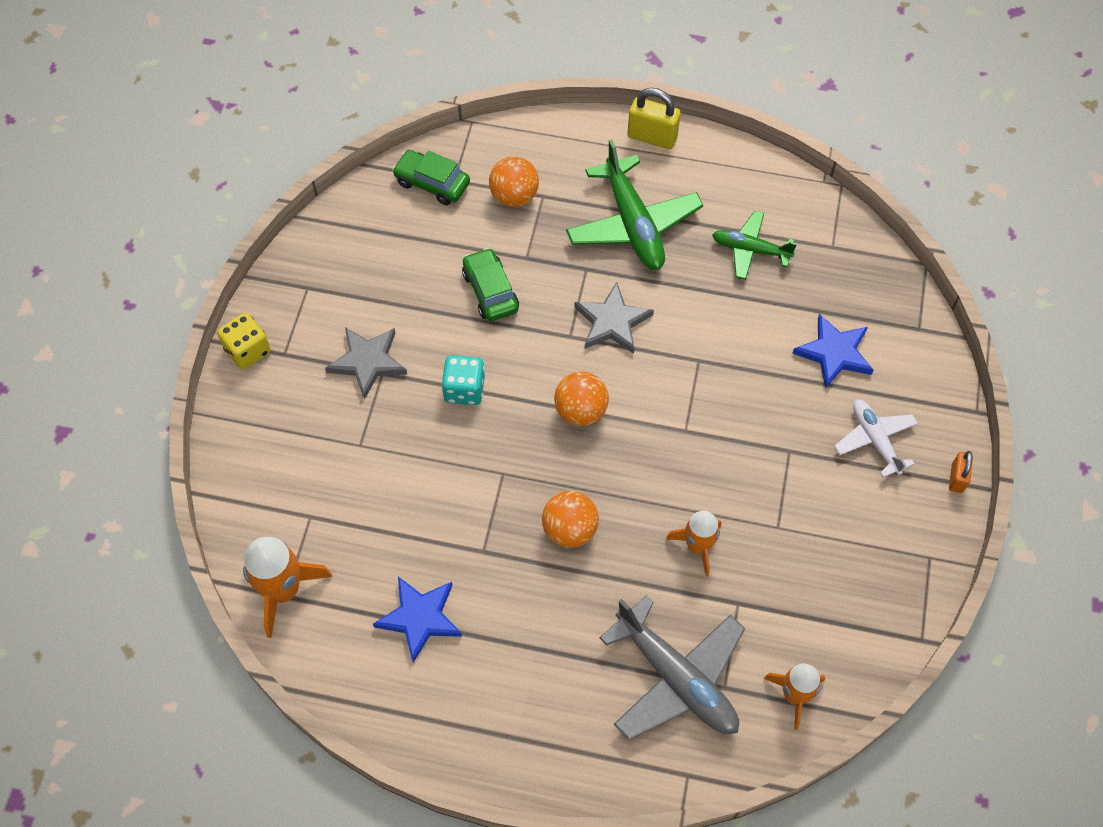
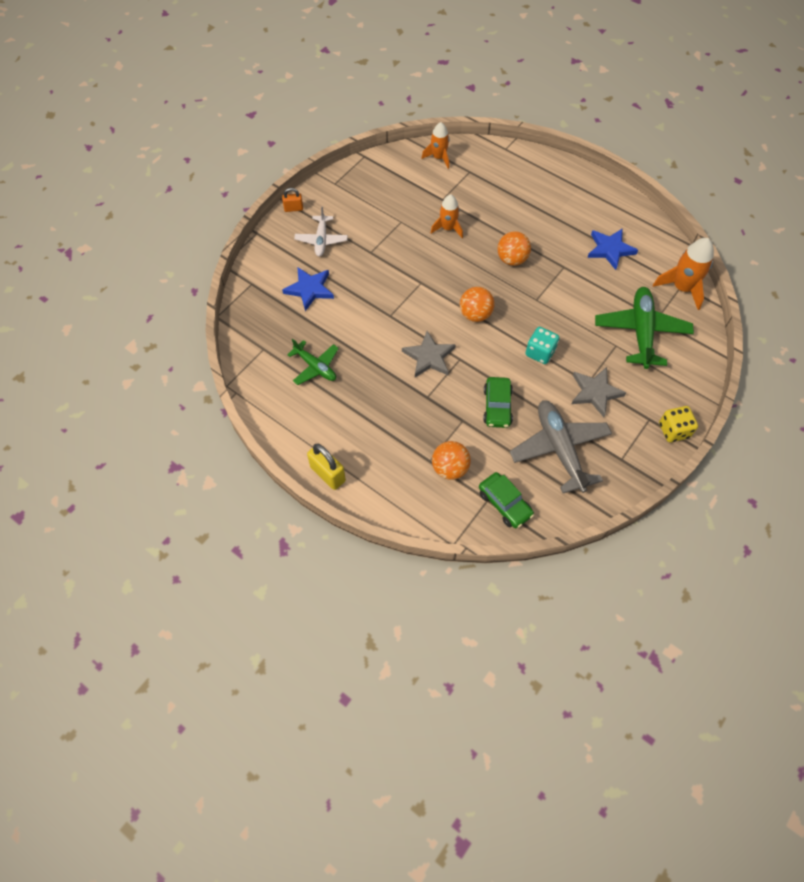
camera: 155 degrees left, 0 degrees up
(633, 224) = (379, 414): green plane -> green plane (641, 332)
(676, 678) = (490, 182): grey plane -> grey plane (559, 449)
(957, 478) = (293, 208): orange padlock -> orange padlock turned 45 degrees clockwise

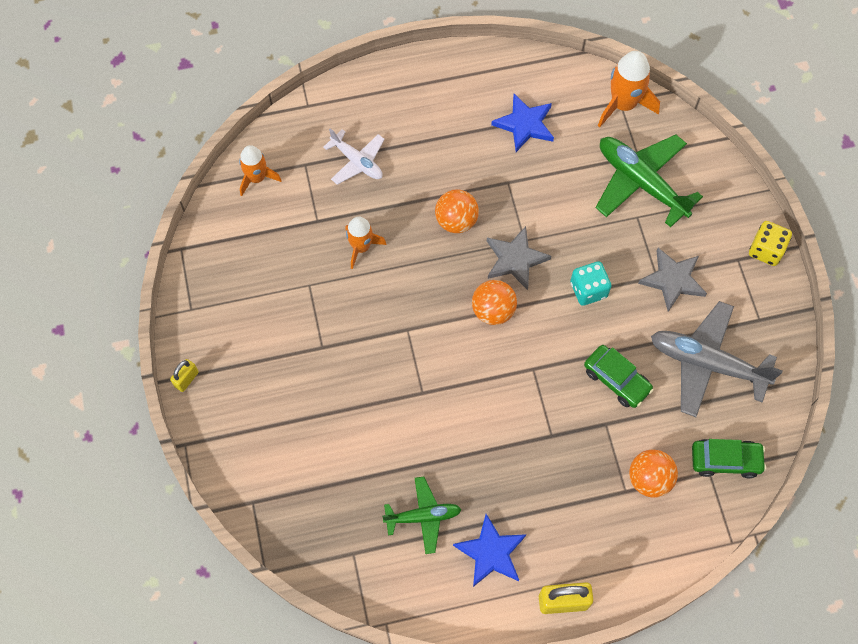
camera: 50 degrees left, 5 degrees up
(293, 208) = (186, 379): orange padlock -> yellow padlock
(309, 289) = (316, 447): blue star -> blue star (491, 553)
(321, 240) = (259, 384): white plane -> white plane (357, 161)
(429, 357) = (506, 396): grey star -> grey star (515, 259)

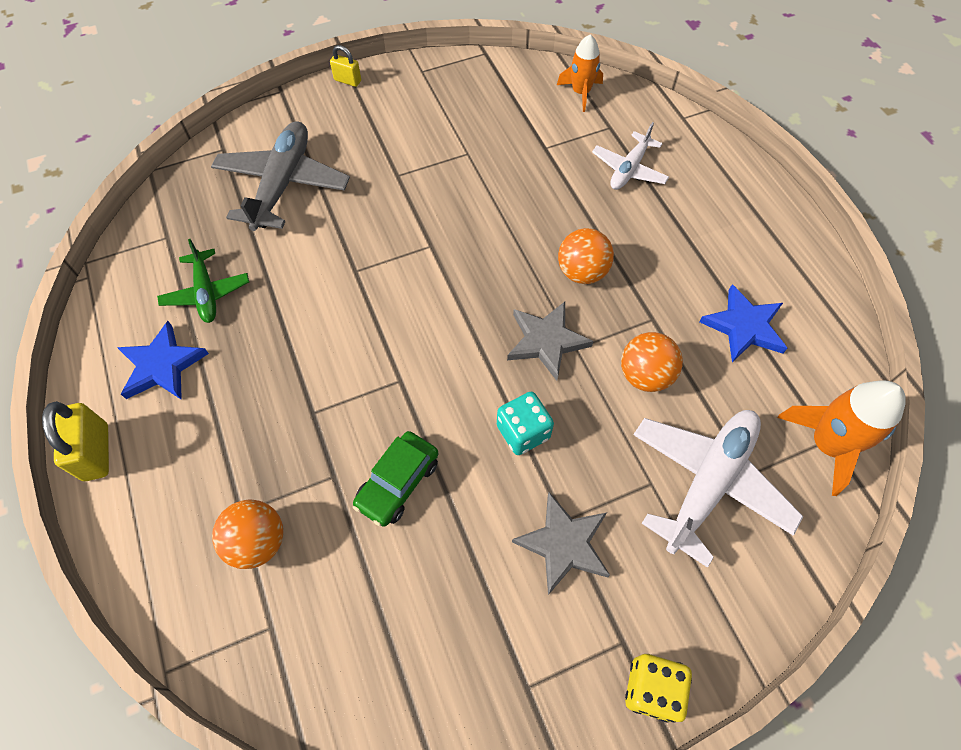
camera: 80 degrees right, 5 degrees down
(361, 247) = (523, 189): orange rocket -> none
(493, 311) = (471, 326): orange ball -> orange ball (645, 375)
(641, 183) = (708, 482): green plane -> white plane
(707, 363) = (440, 608): grey plane -> grey plane (282, 184)
(725, 460) = (290, 650): green car -> none

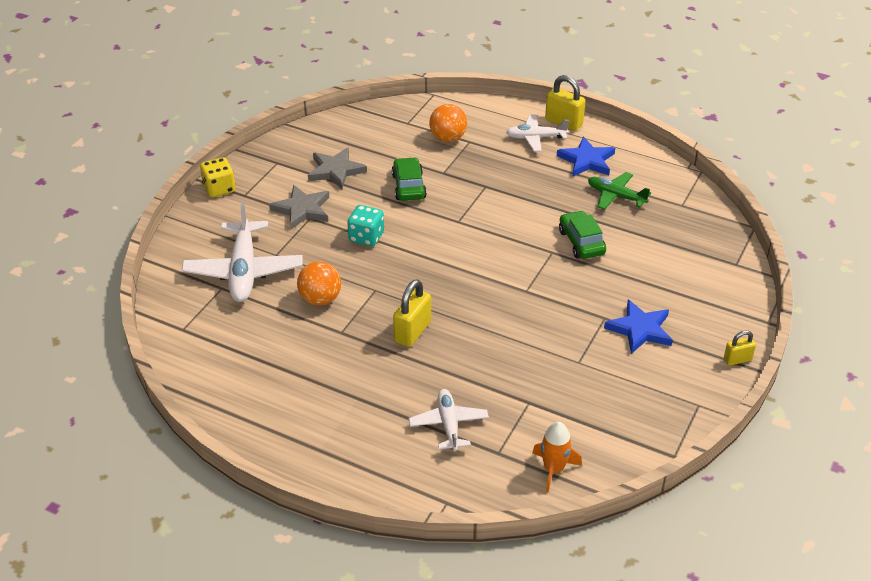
camera: 140 degrees right, 20 degrees down
(161, 451) = (535, 138): none -> white plane
(282, 184) = (665, 268): grey plane -> none
(315, 262) = (581, 242): none -> green car
(546, 341) = (396, 283): grey star -> grey star (336, 171)
(582, 272) = (412, 332): orange ball -> yellow padlock
(744, 326) = (276, 361): blue star -> blue star (640, 329)
(826, 444) = (183, 325): orange rocket -> none

